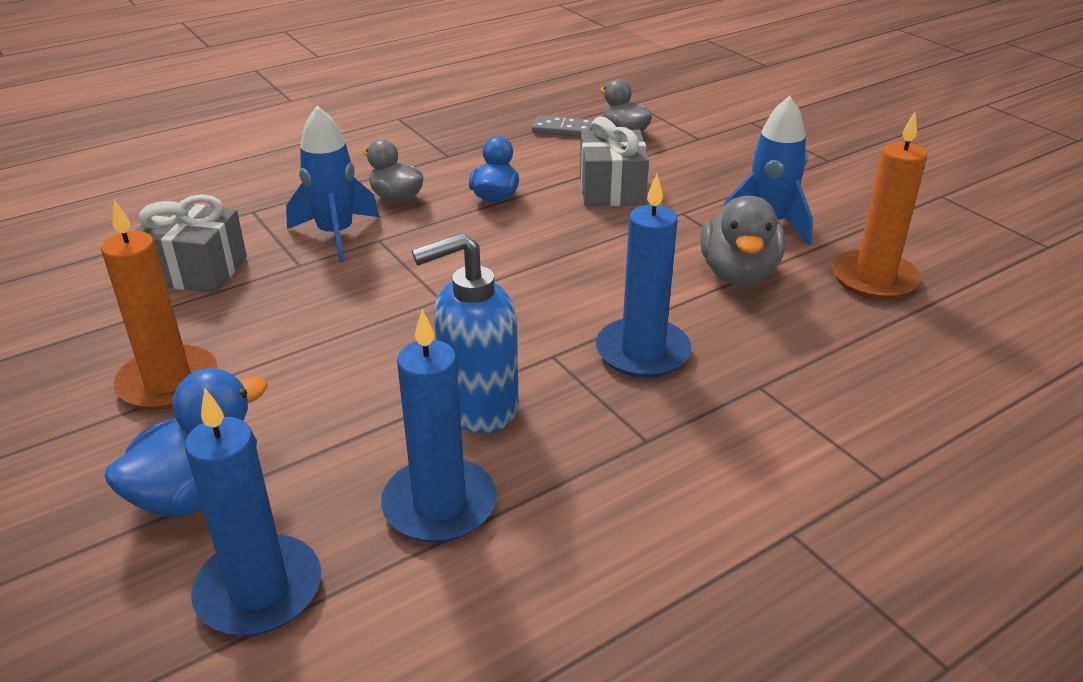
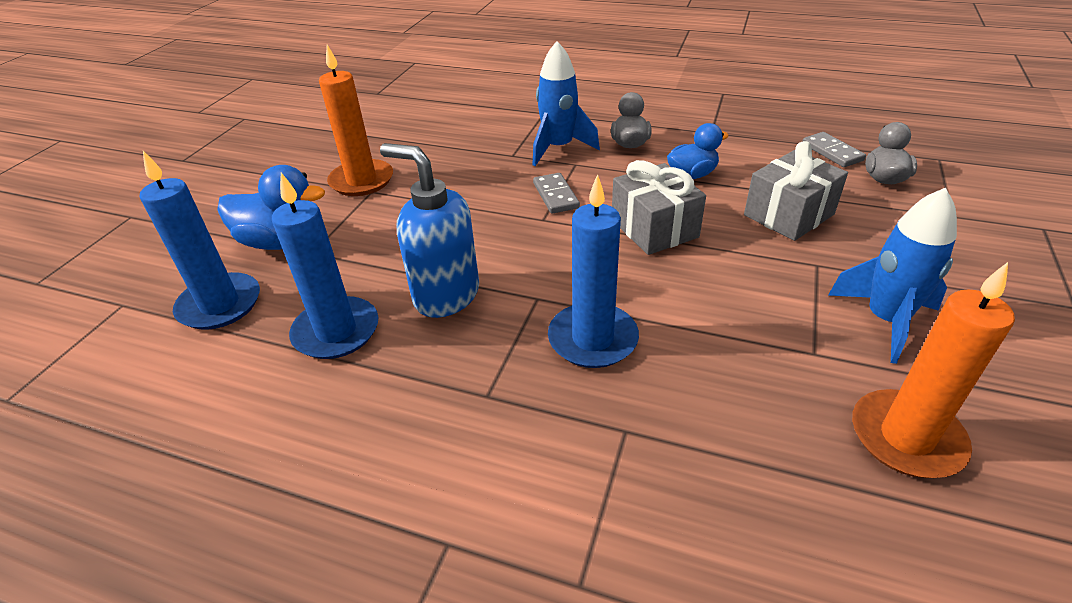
camera: 55 degrees right, 5 degrees up
(196, 270) = (465, 131): grey gift -> grey gift (654, 228)
(414, 274) = (555, 195): none -> grey domino
(738, 274) = (774, 340): grey duck -> none

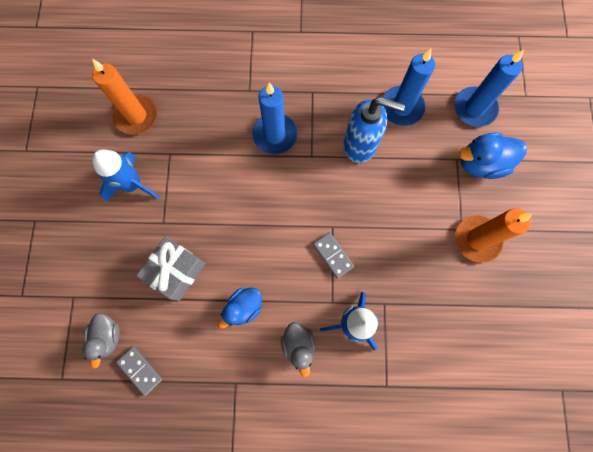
camera: 160 degrees right, 35 degrees up
(654, 228) = (260, 234): grey gift -> none

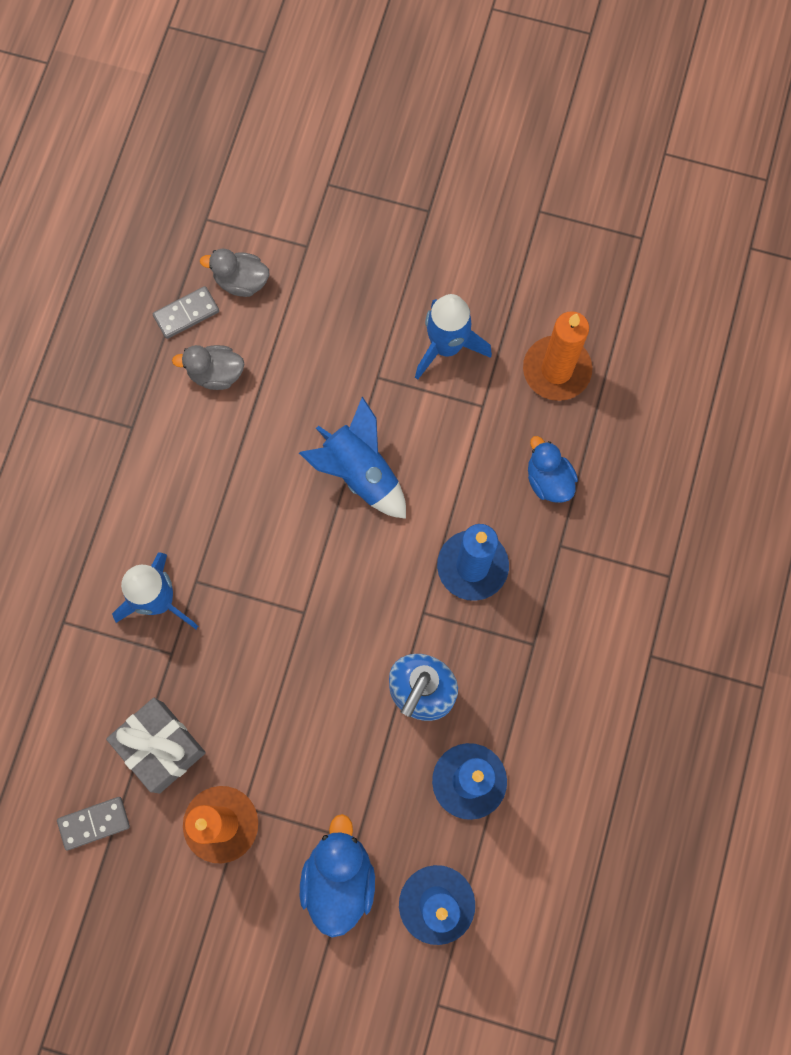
camera: 105 degrees right, 0 degrees up
(177, 271) = (302, 383): grey gift -> grey gift (161, 747)
(231, 216) = (360, 473): none -> blue rocket
(244, 307) = (225, 460): blue duck -> blue duck (548, 480)
(298, 345) = (153, 520): grey duck -> grey duck (216, 374)
(333, 255) = (261, 601): grey domino -> grey domino (94, 823)

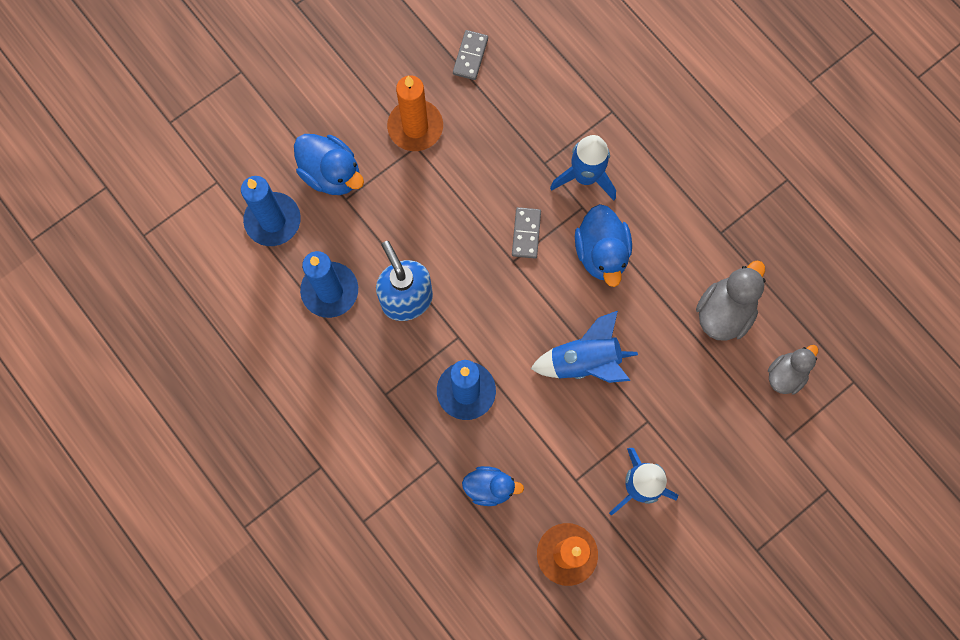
camera: 125 degrees right, 0 degrees up
(161, 747) = (488, 121): grey gift -> none
(186, 313) = (784, 321): grey domino -> grey domino (526, 233)
(216, 374) = (724, 312): grey duck -> grey duck, size x1.51
(234, 529) = (601, 253): none -> blue duck

